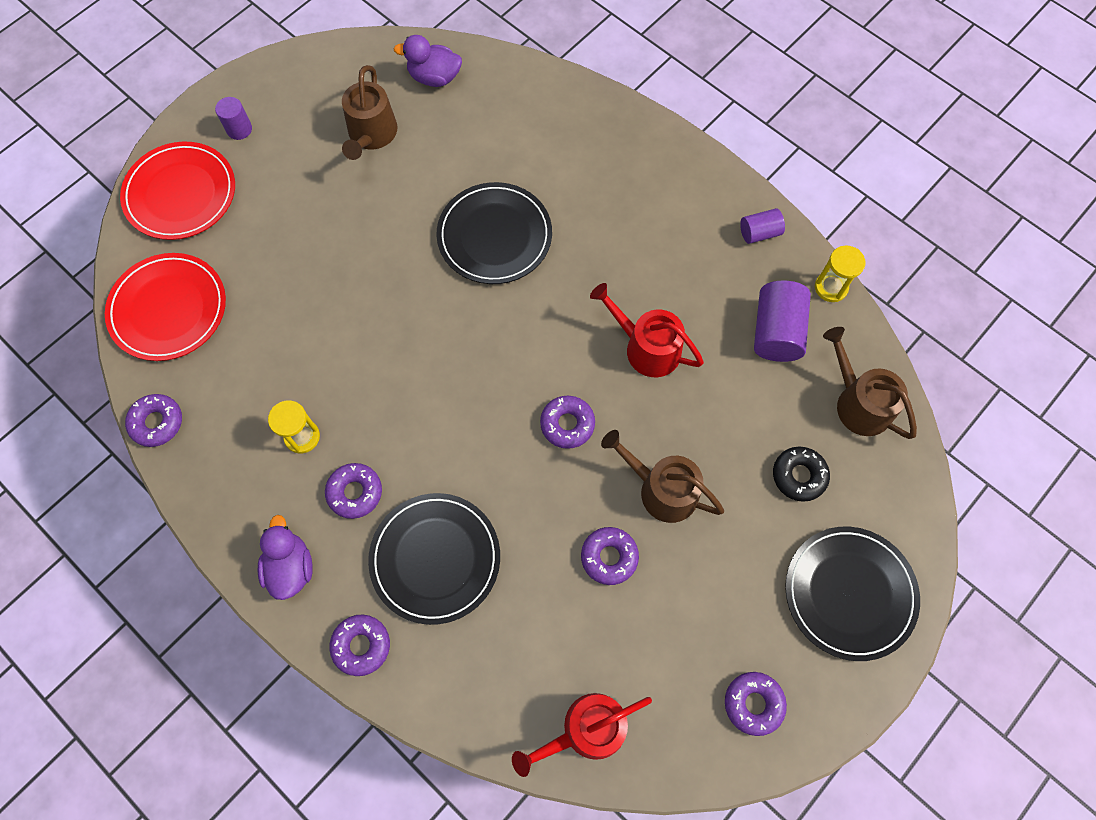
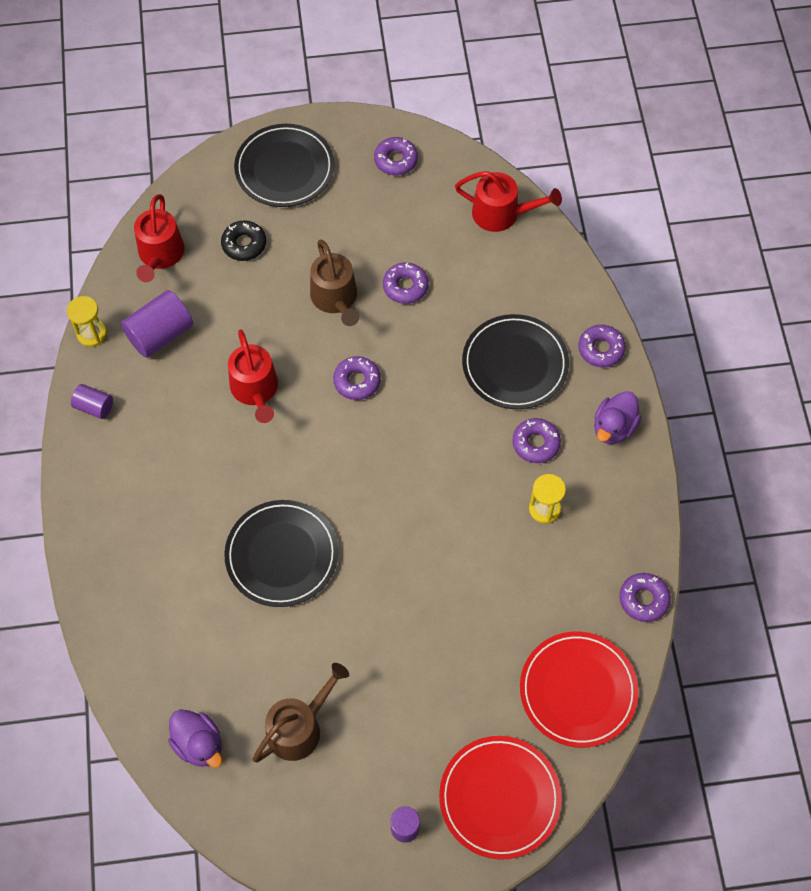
camera: 140 degrees left, 5 degrees down
(858, 403) = (160, 255): brown watering can -> red watering can

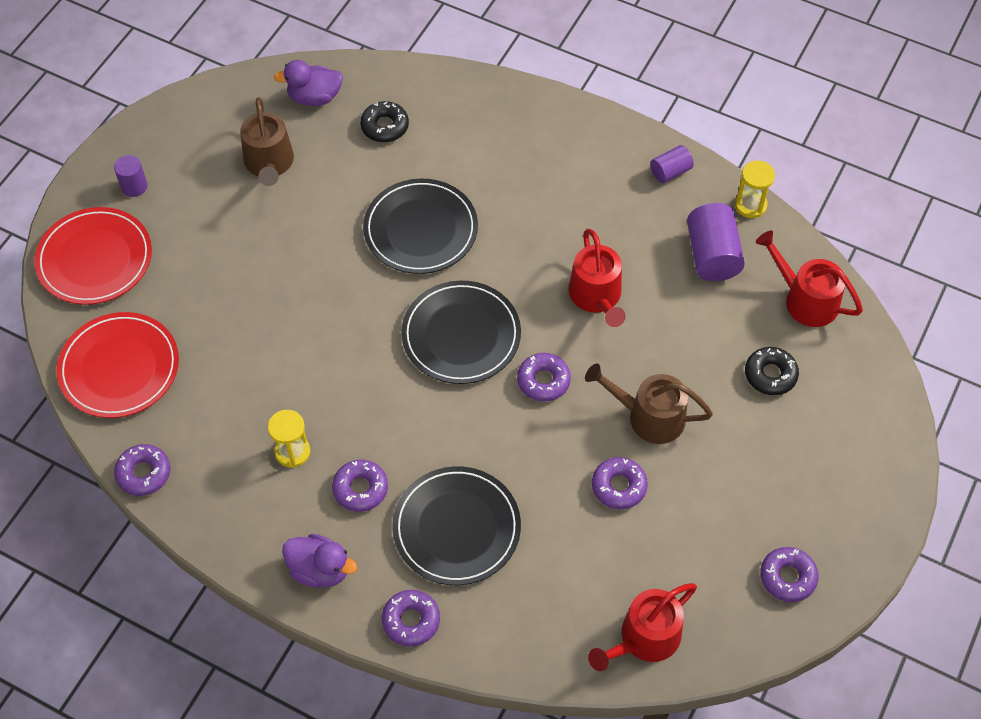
camera: 125 degrees right, 5 degrees down
(192, 658) = (385, 126): none -> black donut
(255, 389) = (596, 296): red watering can -> red watering can turned 120 degrees counterclockwise
(284, 168) = (845, 463): black plate -> black plate (461, 335)
(613, 427) = (320, 570): purple duck -> purple duck turned 135 degrees clockwise

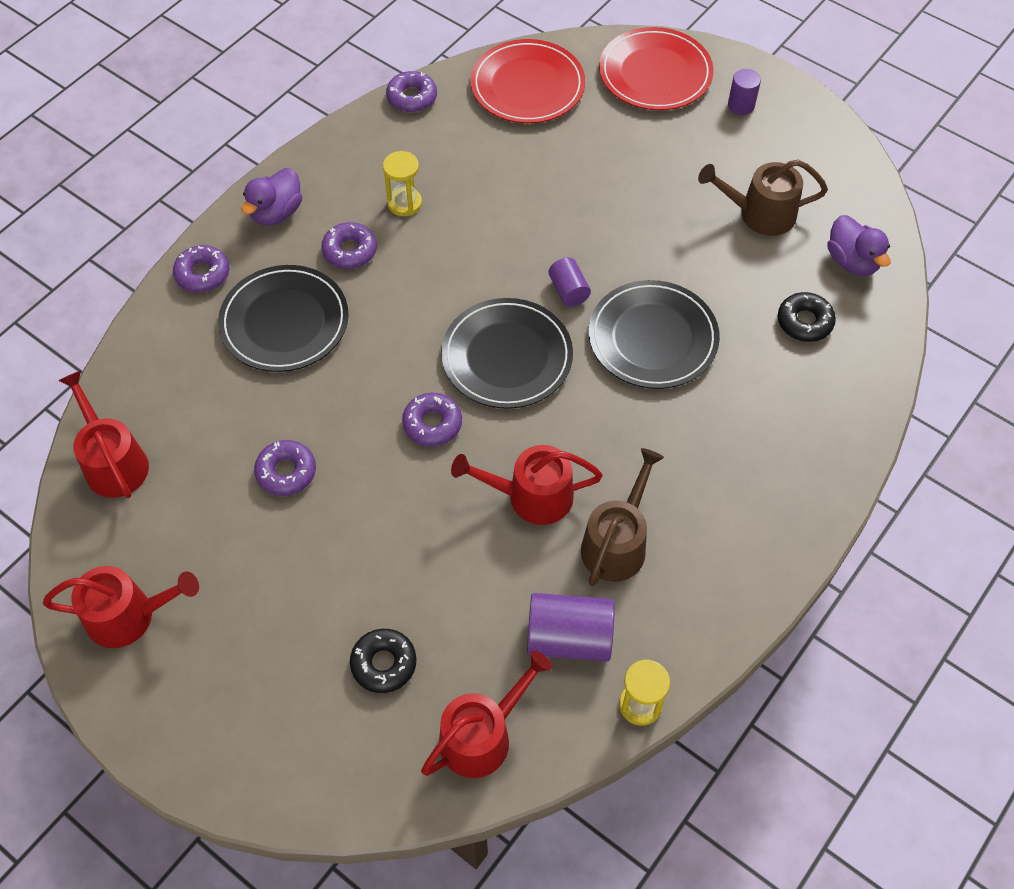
camera: 100 degrees right, 0 degrees up
(314, 97) = (852, 261): purple duck -> purple duck turned 150 degrees clockwise
(649, 417) = (361, 519): brown watering can -> brown watering can (617, 543)
(670, 172) = (706, 617): purple cylinder -> purple cylinder (568, 290)
(787, 577) = (128, 616): purple donut -> red watering can

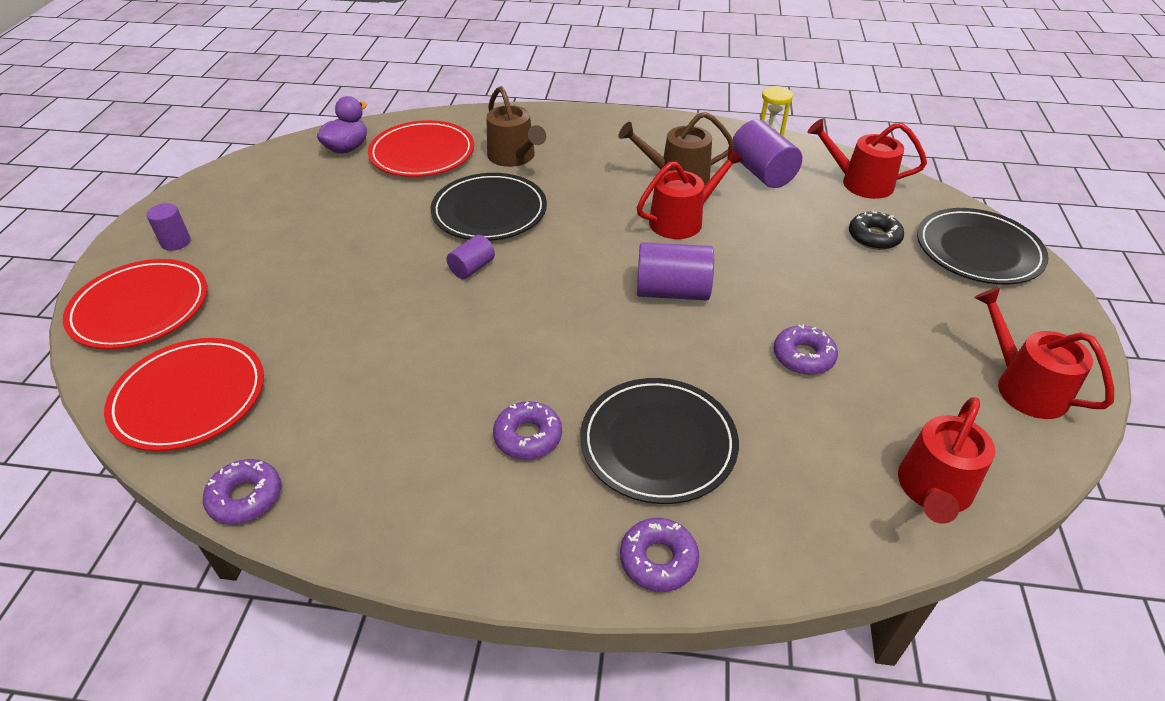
camera: 120 degrees left, 15 degrees down
(276, 212) = (516, 537): purple duck -> none
(404, 203) = (431, 422): yellow hourglass -> none
(432, 424) = (672, 291): purple donut -> purple cylinder
(507, 356) = (570, 277): black plate -> black plate (978, 250)
(532, 496) = (681, 220): red watering can -> red watering can turned 90 degrees counterclockwise
(760, 214) = (318, 198): brown watering can -> brown watering can (514, 157)
(804, 322) = (422, 153): black donut -> red plate

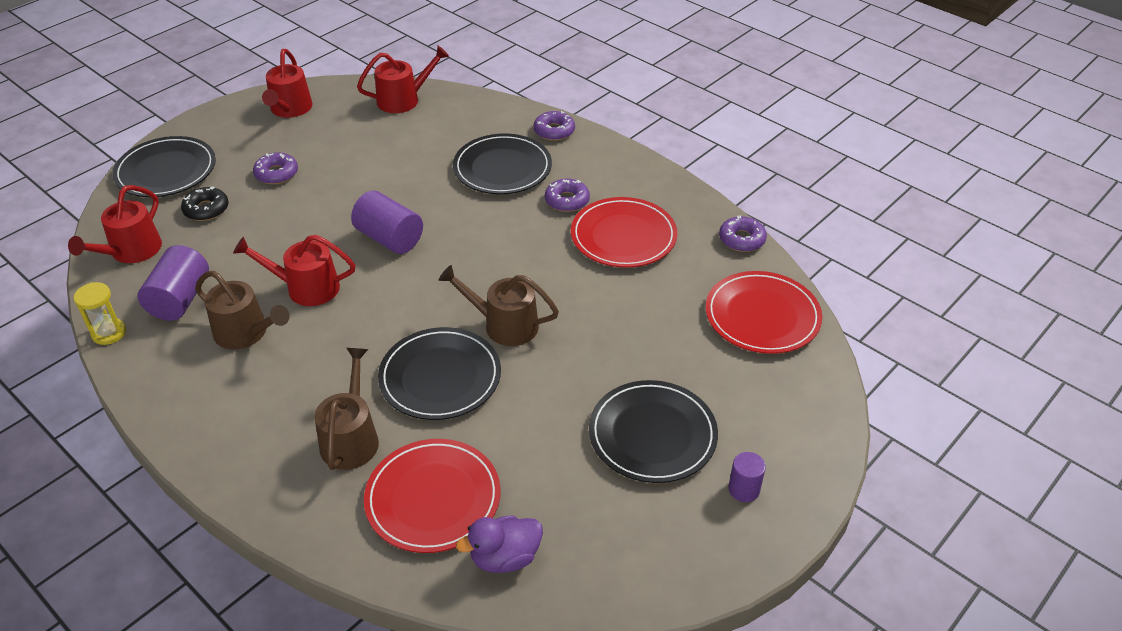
camera: 145 degrees left, 0 degrees up
(140, 308) = (788, 417): red plate -> red plate (623, 236)
(273, 246) = (652, 434): none -> black plate
(472, 268) = (504, 325): purple cylinder -> brown watering can
(803, 356) = (371, 169): purple donut -> purple donut (276, 173)
(860, 183) = (131, 251): red watering can -> red watering can turned 60 degrees clockwise

